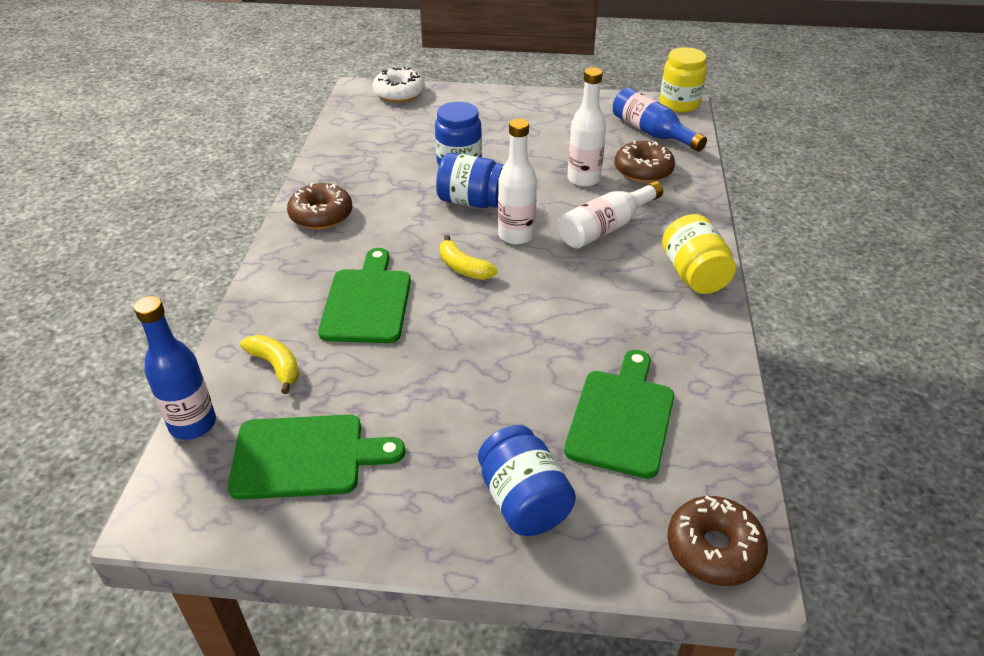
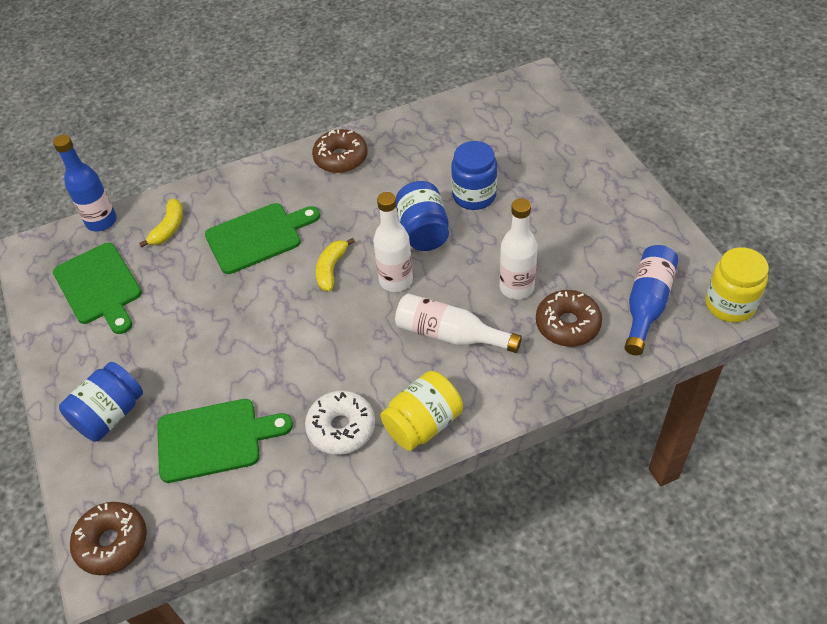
camera: 65 degrees right, 10 degrees up
(399, 93) = (553, 104): white donut -> white donut (341, 428)

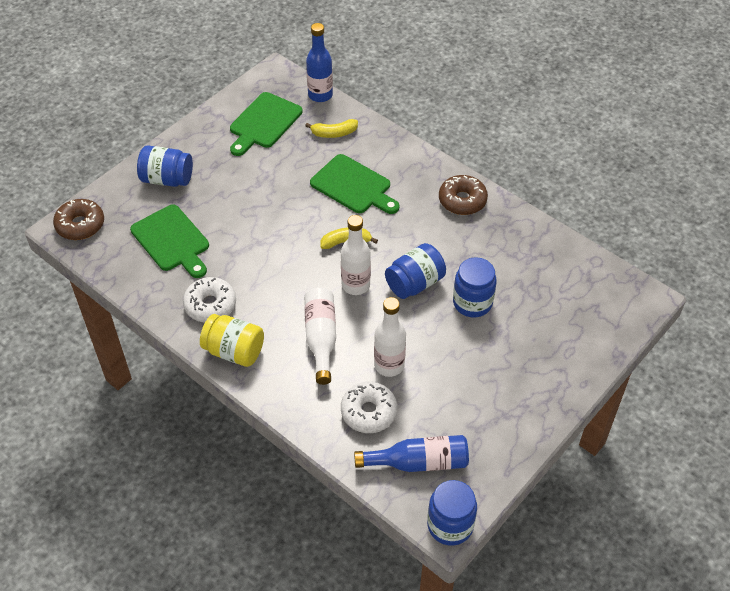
camera: 60 degrees right, 0 degrees up
(567, 324) = (369, 412): brown donut -> white donut
(729, 304) = (450, 525): yellow jar -> blue jar

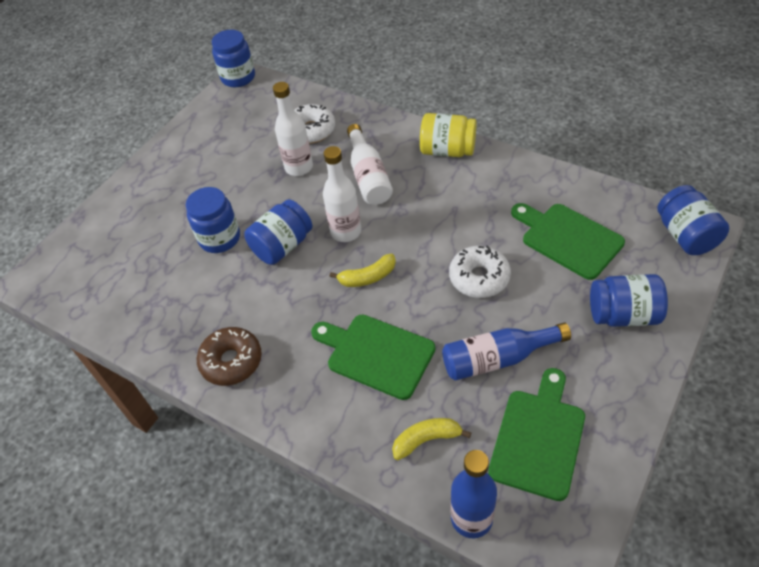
camera: 175 degrees right, 0 degrees up
(80, 225) = (685, 235): brown donut -> blue jar
(210, 305) = (490, 183): white donut -> white donut (479, 278)
(418, 462) = (265, 107): blue bottle -> blue bottle (497, 359)

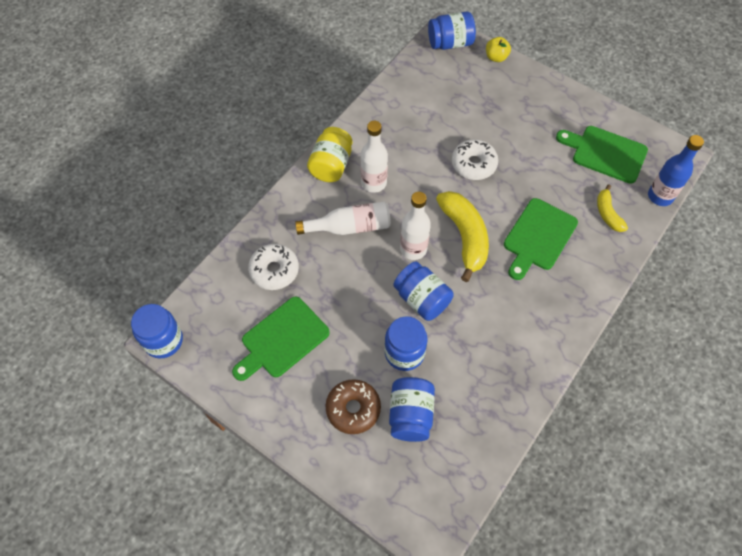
camera: 90 degrees left, 10 degrees up
(231, 361) = (540, 339): brown donut -> brown donut (353, 409)
(299, 167) = (324, 283): white bottle -> white bottle (374, 183)
(368, 277) = (464, 237): yellow banana -> yellow banana, size x1.82
(497, 359) = (545, 164): blue bottle -> none
(568, 239) = (443, 105): green cutting board -> green cutting board (282, 339)
(623, 314) = (514, 91): blue jar -> blue jar (410, 415)
(681, 289) = (496, 57): none -> yellow apple

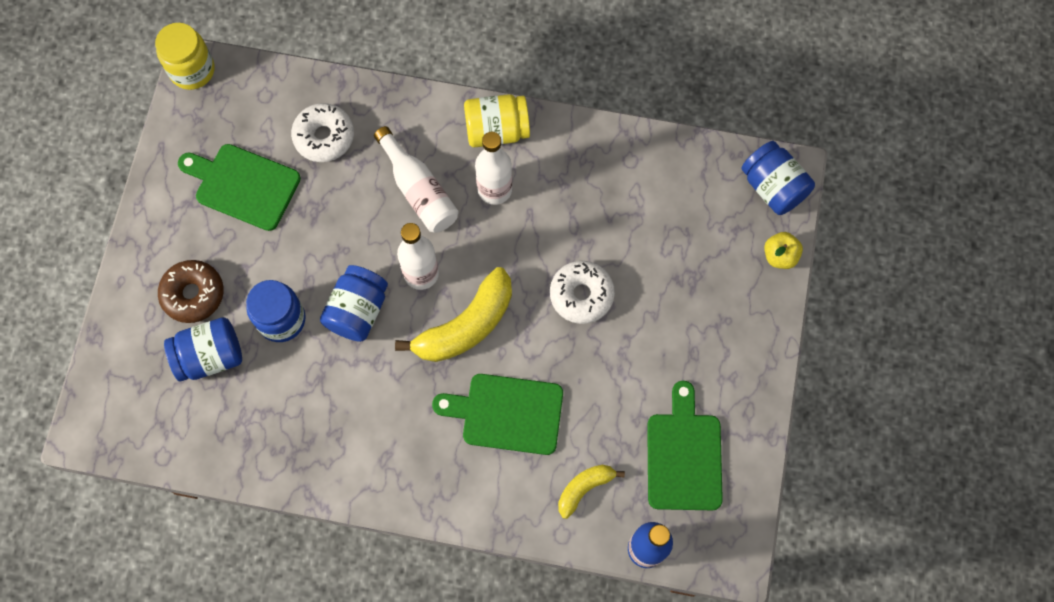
camera: 65 degrees right, 10 degrees up
(163, 340) = (192, 70): blue jar -> yellow jar

